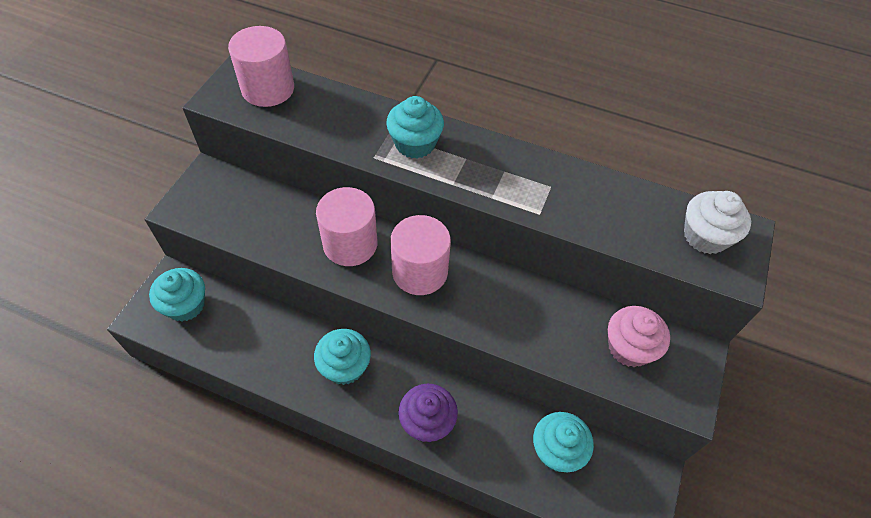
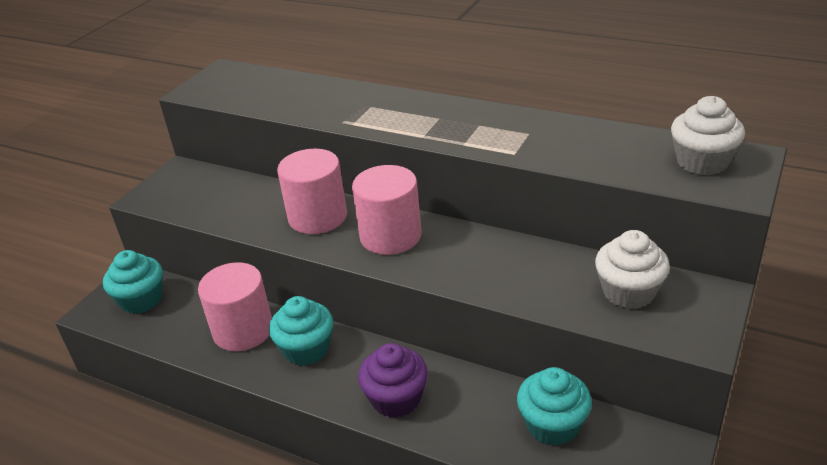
camera: 10 degrees right, 20 degrees down
(268, 89) = (244, 81): pink cylinder -> pink cylinder (243, 330)
(415, 144) = (386, 110): turquoise cupcake -> none
(629, 347) = (628, 292): pink cupcake -> white cupcake

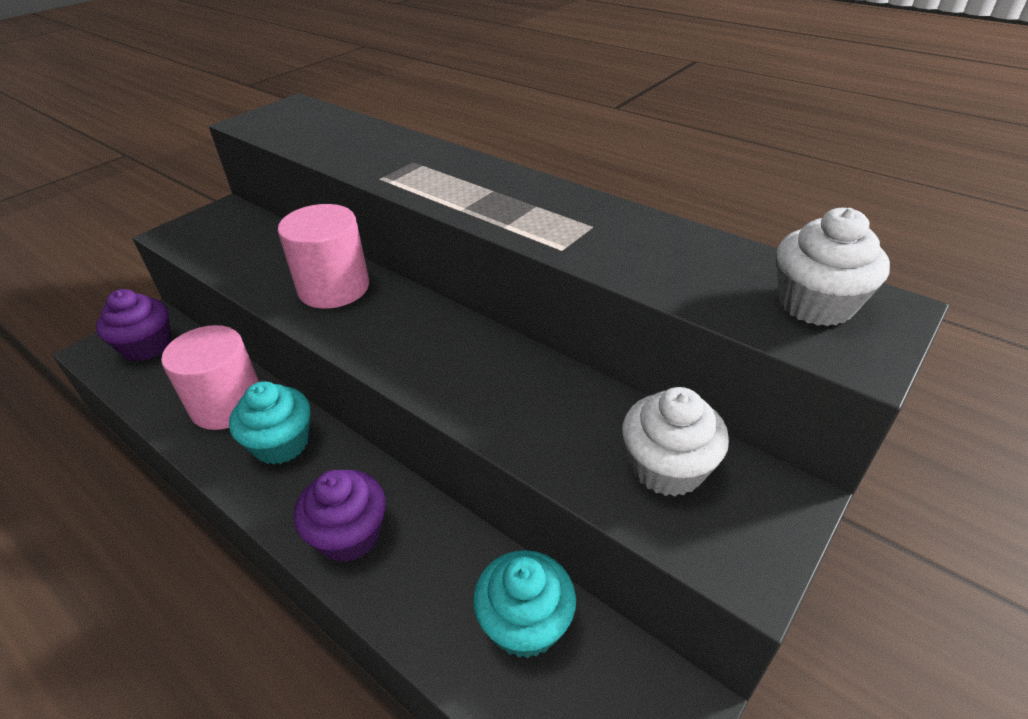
camera: 10 degrees right, 5 degrees up
(141, 300) = (147, 346): turquoise cupcake -> purple cupcake
(390, 236) = (402, 327): pink cylinder -> none

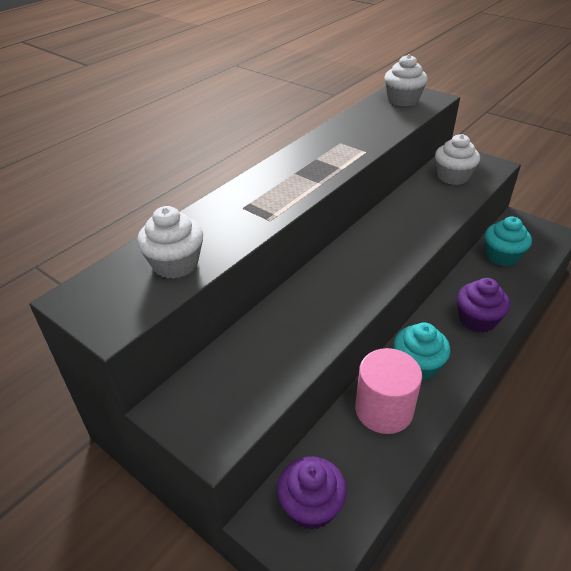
camera: 90 degrees left, 0 degrees up
(318, 136) = (175, 264): none -> white cupcake
(334, 288) = (320, 297): pink cylinder -> none

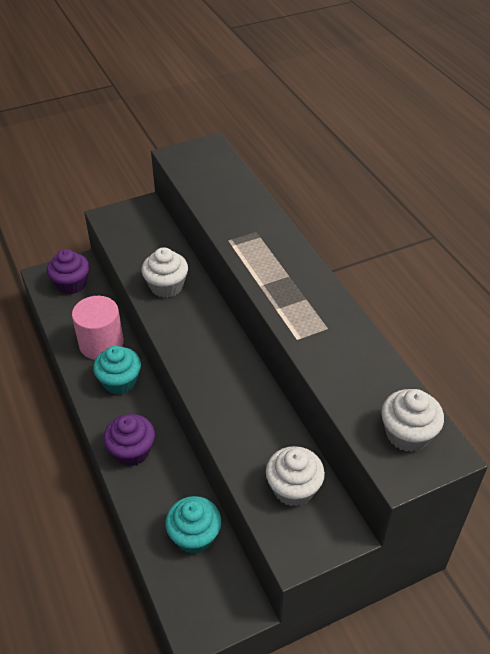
camera: 115 degrees right, 5 degrees up
(175, 264) = (211, 186): white cupcake -> white cupcake (166, 286)

